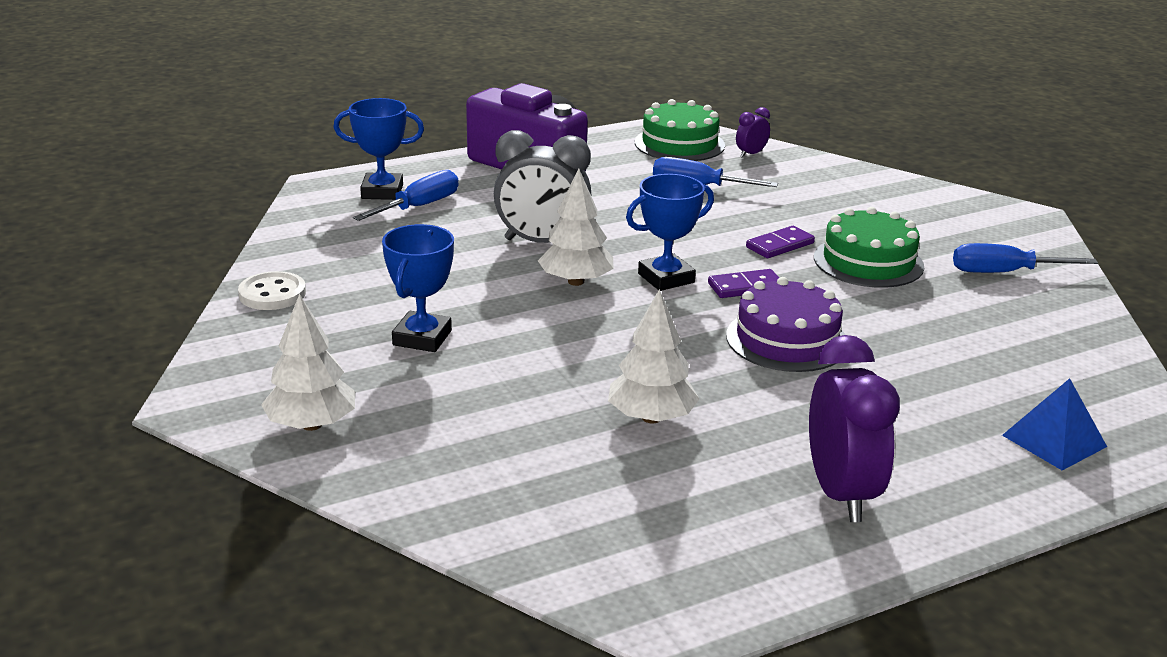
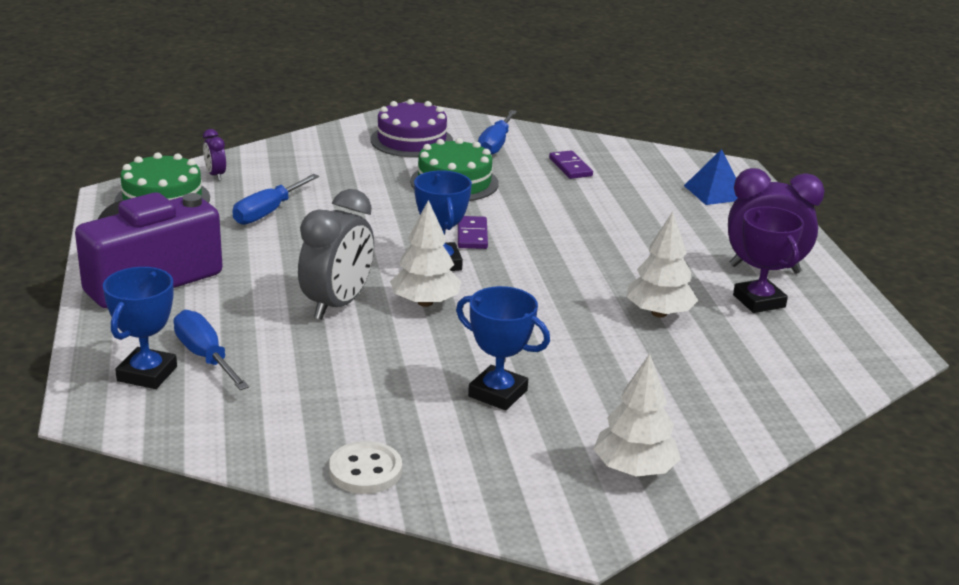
camera: 75 degrees left, 0 degrees up
(740, 492) = (759, 301): none -> purple trophy
(779, 245) = (407, 206): purple domino -> purple domino (570, 167)
(787, 340) = (562, 239): purple cake -> purple cake (411, 140)

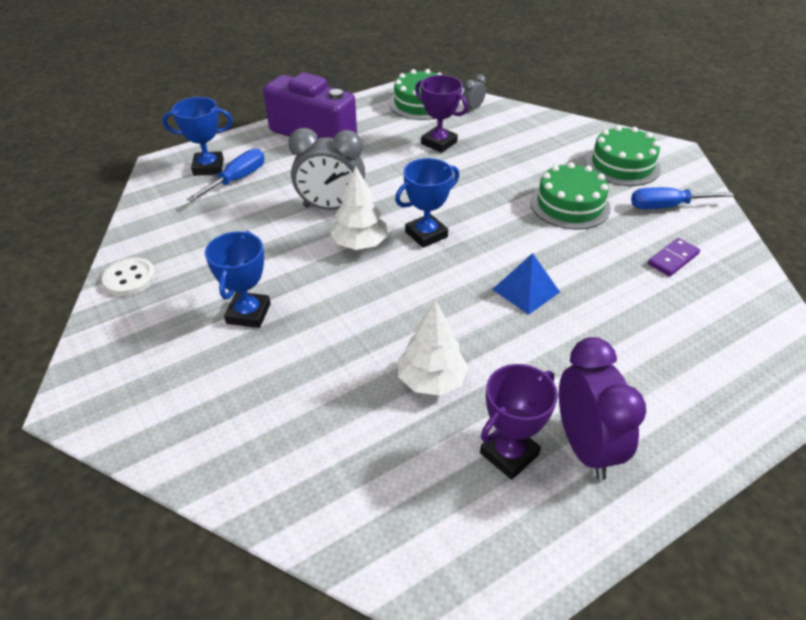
camera: 70 degrees right, 15 degrees up
(215, 175) = (472, 109): purple clock -> grey clock
(268, 212) = (439, 143): blue screwdriver -> purple trophy
(411, 140) = (622, 165): purple cake -> green cake
(472, 235) = (485, 238): purple domino -> none
(634, 469) = (167, 417): white tree -> none
(715, 192) = (732, 372): blue pyramid -> blue pyramid (525, 290)

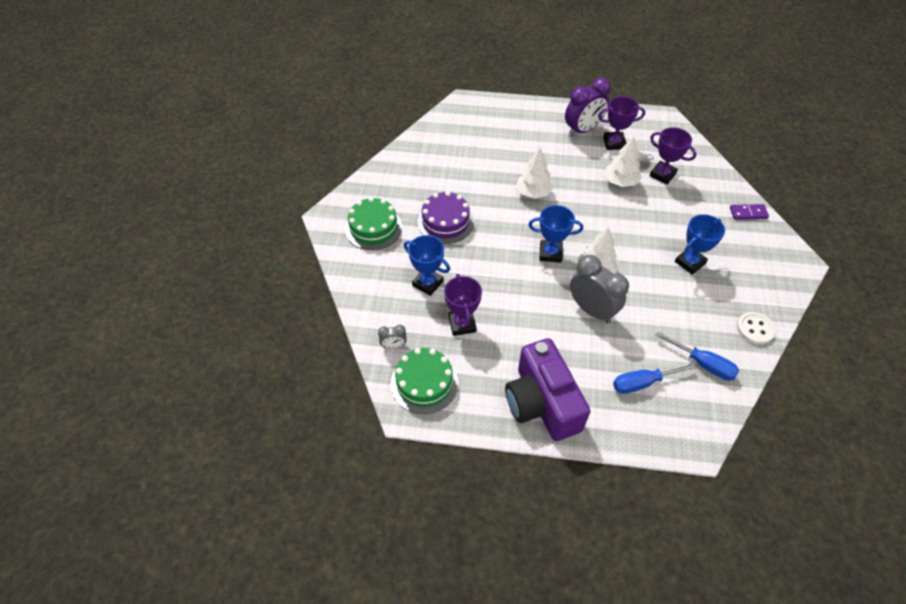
camera: 140 degrees left, 10 degrees up
(208, 167) = (659, 414): blue trophy -> blue trophy (427, 283)
(377, 438) = (662, 175): none -> purple trophy
(525, 290) = (533, 192): blue pyramid -> white tree
(570, 205) = (445, 222): green cake -> purple cake
(585, 447) = (582, 130): purple clock -> purple clock turned 150 degrees counterclockwise
(667, 206) = (396, 189): blue screwdriver -> blue screwdriver (703, 364)
(673, 259) = (441, 165): purple domino -> purple domino (748, 213)

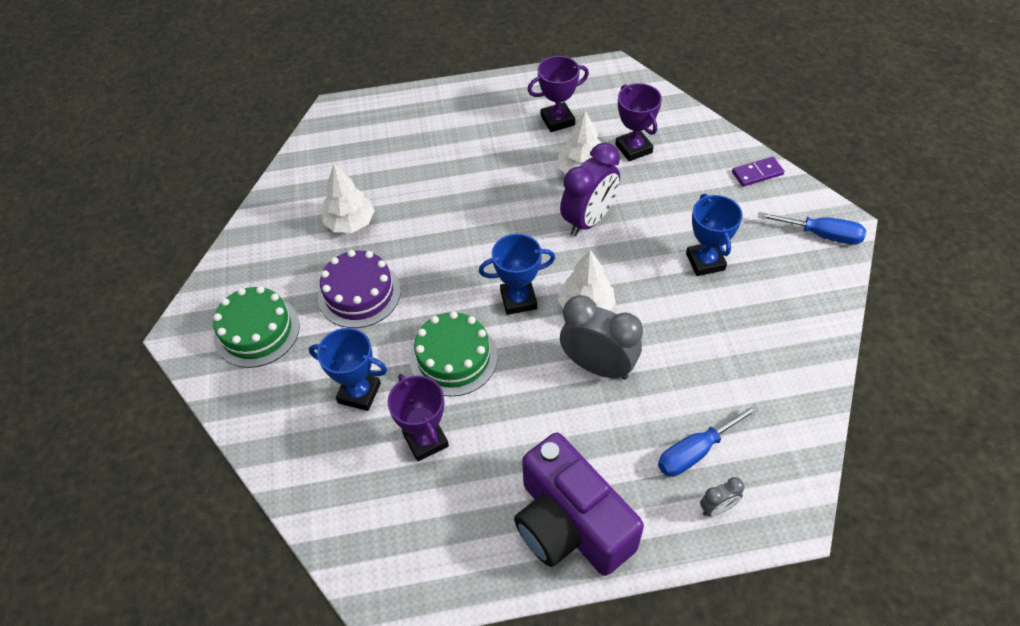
camera: 15 degrees left, 0 degrees up
(393, 346) = (336, 503): grey clock -> grey clock (717, 508)
(424, 383) = (396, 546): green cake -> green cake (453, 358)
(533, 192) = (470, 218): white tree -> white tree (350, 223)
(582, 130) = (510, 112): purple clock -> purple clock (589, 220)
(662, 175) = (633, 148): purple trophy -> purple trophy turned 45 degrees clockwise
(690, 262) = (705, 262): blue trophy -> blue trophy turned 45 degrees counterclockwise
(703, 364) = (764, 400): blue screwdriver -> blue screwdriver (821, 235)
(754, 329) = (814, 331): white button -> none

